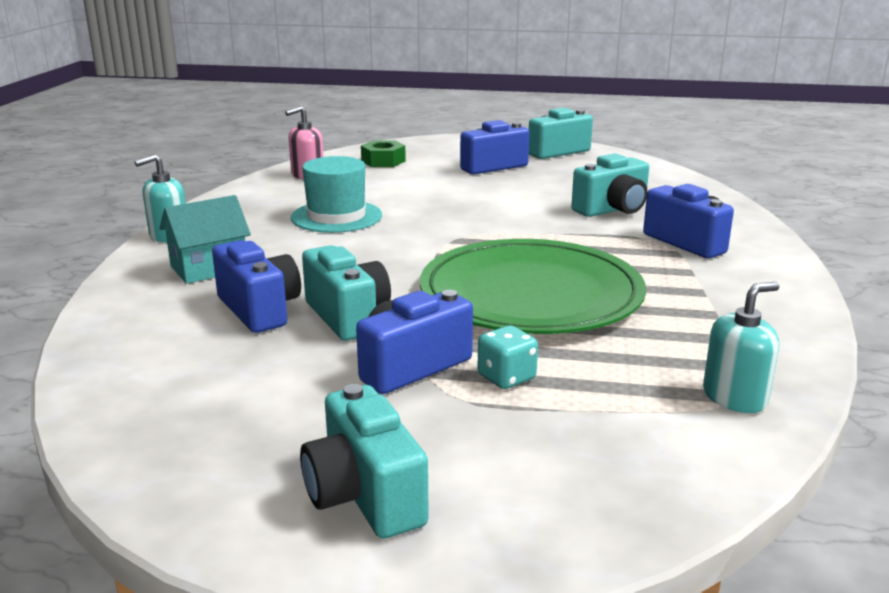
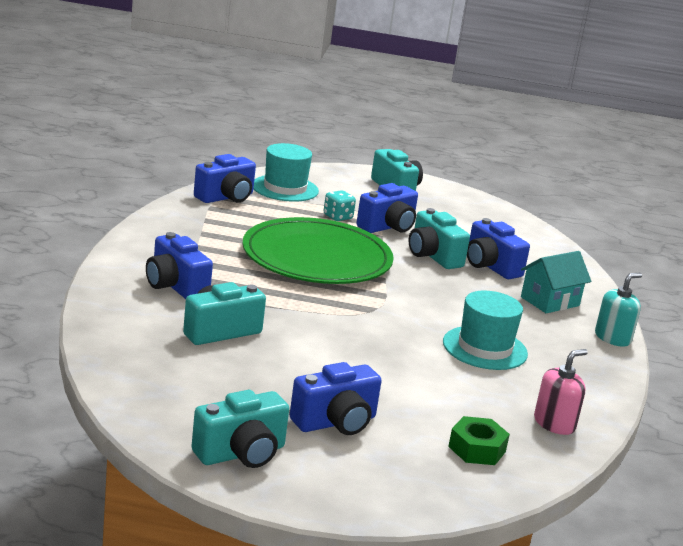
camera: 175 degrees right, 0 degrees up
(634, 447) = (285, 188): none -> turquoise hat
(735, 397) = (226, 197): turquoise soap dispenser -> blue camera

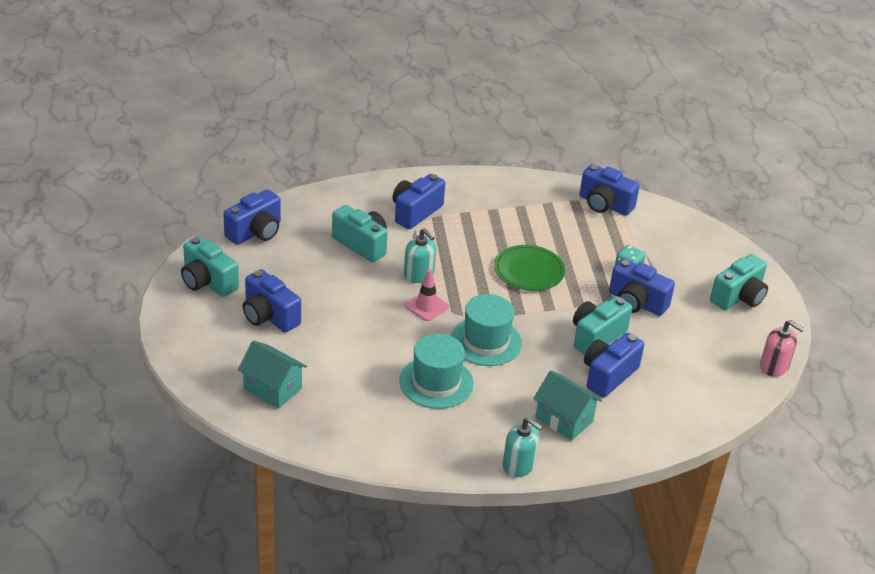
camera: 75 degrees right, 15 degrees up
(149, 394) = (255, 232): none -> blue camera
(285, 188) = (661, 232): turquoise hat -> turquoise hat (486, 341)
(296, 313) = (419, 274): none -> turquoise soap dispenser
(317, 258) = (529, 271): green plate -> green plate, size x0.53
(355, 322) = (426, 306): none -> pink traffic cone
(477, 449) = (272, 388): green nut -> turquoise house
(554, 423) = (335, 429): pink soap dispenser -> pink soap dispenser (774, 366)

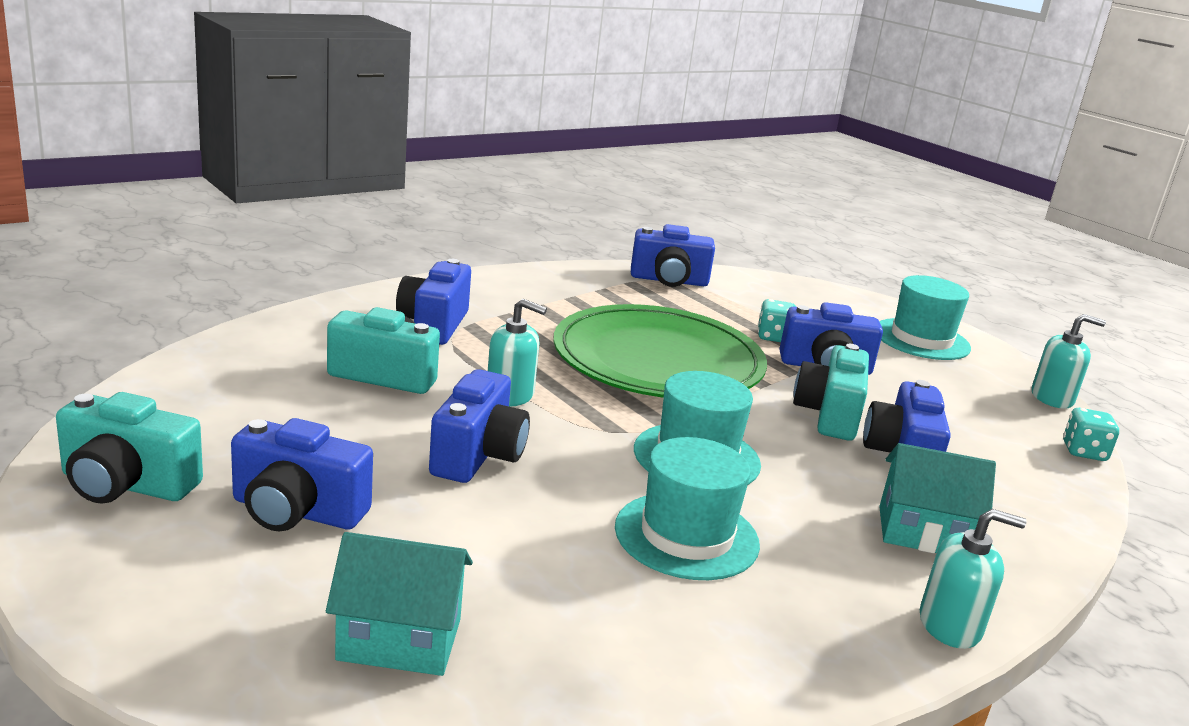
camera: 30 degrees left, 15 degrees down
(255, 232) = (181, 393): blue camera -> blue camera (478, 455)
(426, 306) = (562, 432): pink traffic cone -> none
(529, 271) = (658, 360): green plate -> green plate, size x1.88
(738, 407) = (1084, 452): none -> turquoise dice
(739, 297) = (921, 339): turquoise camera -> turquoise hat
(774, 366) = (1052, 398): pink soap dispenser -> turquoise soap dispenser

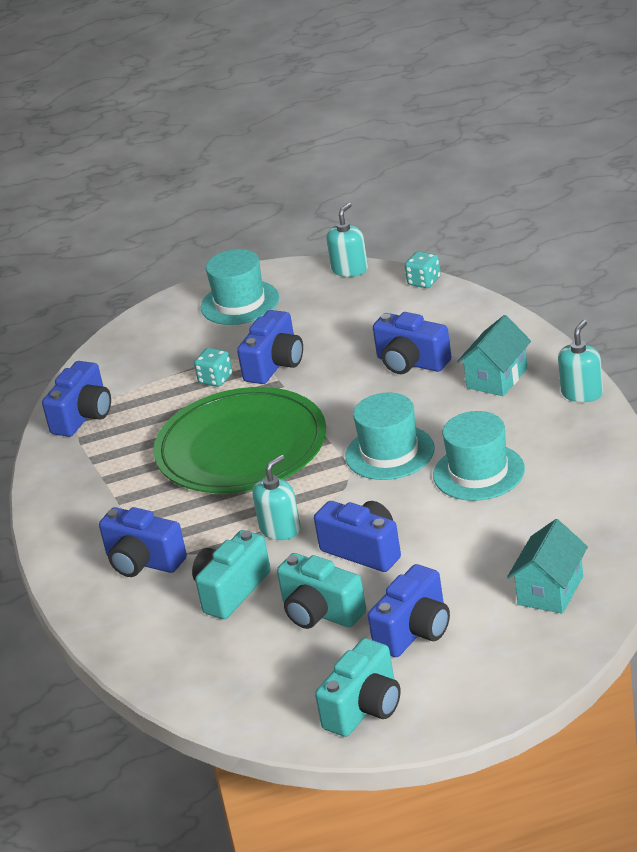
camera: 60 degrees left, 10 degrees up
(829, 415) = (348, 381): turquoise camera -> turquoise camera (320, 613)

